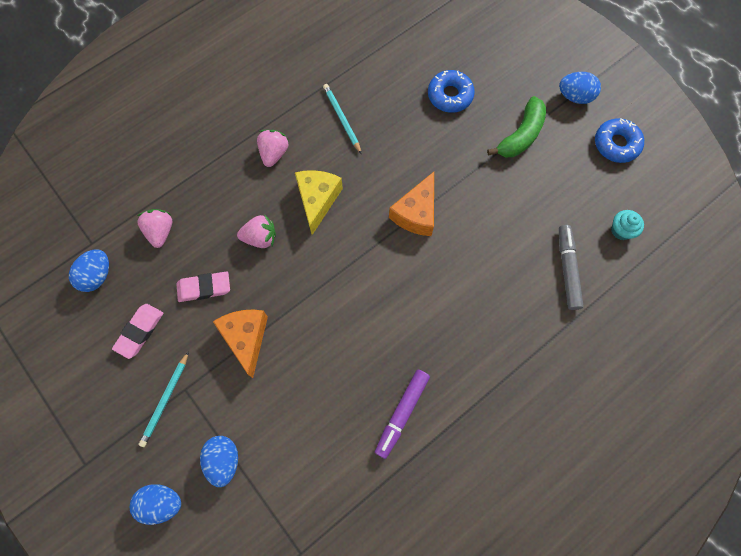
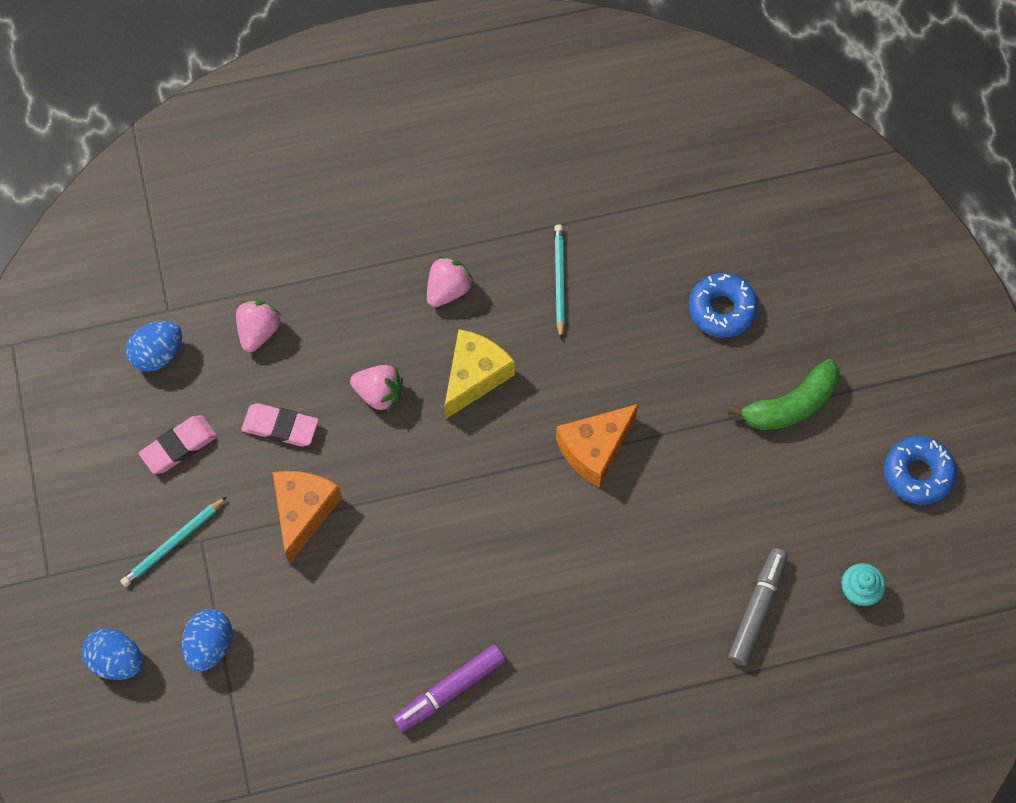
camera: 25 degrees right, 5 degrees down
(575, 96) = (896, 383): blue egg -> none

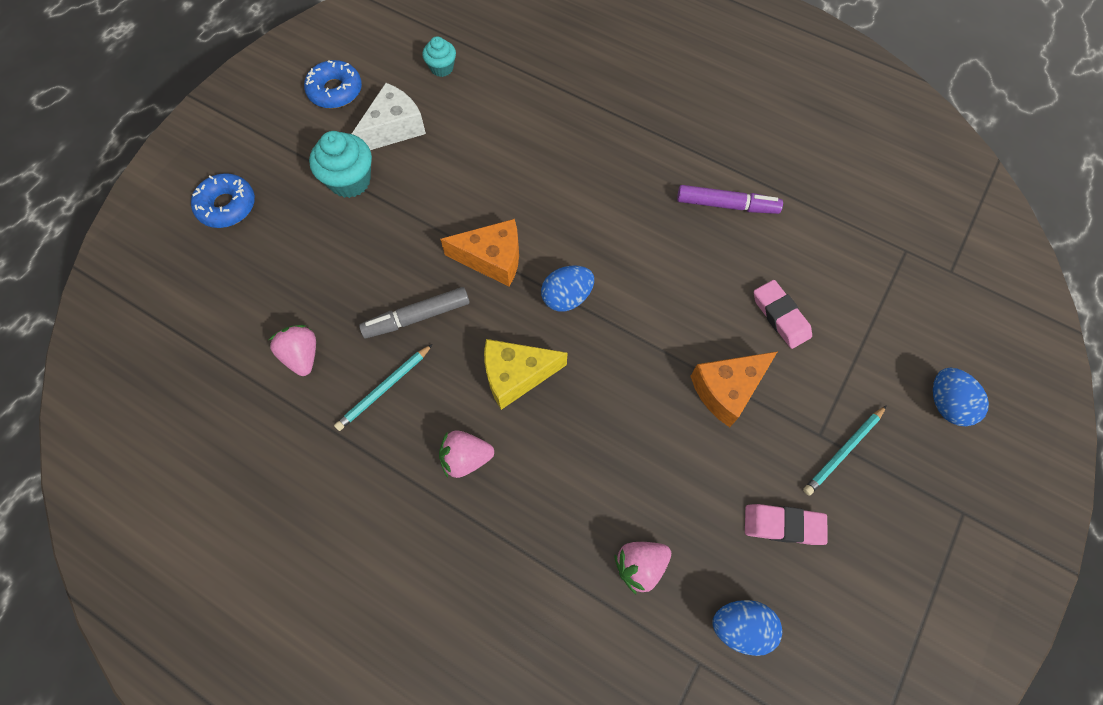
camera: 135 degrees left, 0 degrees up
(173, 543) = (843, 451): turquoise pencil -> turquoise pencil turned 135 degrees clockwise
(210, 645) = (868, 358): blue egg -> blue egg (567, 297)
(280, 427) = (690, 468): pink eraser -> pink eraser (780, 316)
(379, 394) = (594, 426): pink strawberry -> pink strawberry (302, 355)
(721, 309) = (311, 270): blue donut -> blue donut (227, 206)
(757, 609) = (505, 103): grey marker -> grey marker (417, 317)
(791, 405) = (350, 181): green banana -> turquoise cupcake
(819, 487) = (394, 128): none -> white cheese

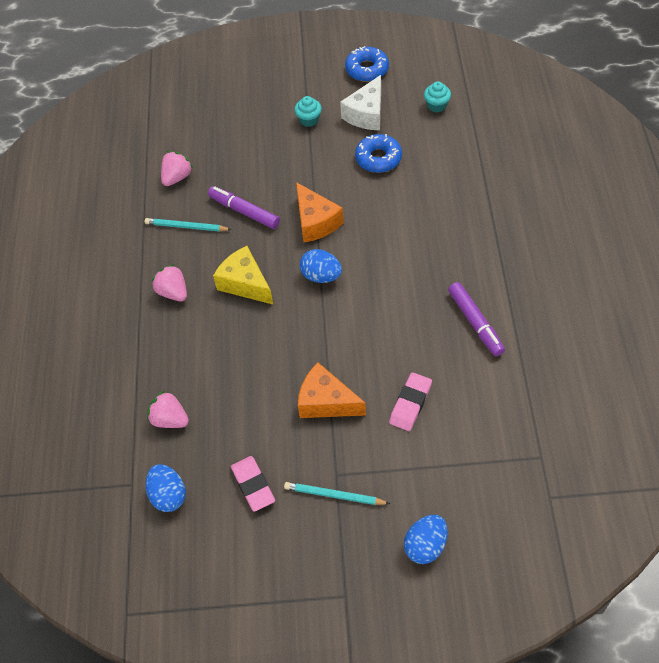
camera: 60 degrees right, 10 degrees down
(227, 206) = (242, 80): blue donut -> blue donut (378, 158)
(350, 181) = (309, 120): turquoise cupcake -> turquoise cupcake, size x0.60
(394, 128) = (366, 114): white cheese -> white cheese turned 105 degrees clockwise
(417, 317) = (244, 211): grey marker -> purple marker

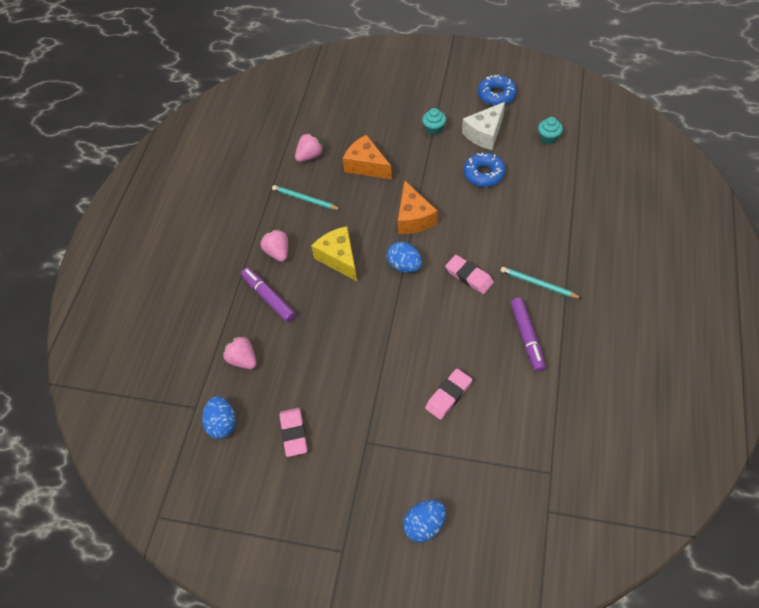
camera: 15 degrees right, 0 degrees up
(244, 211) = (356, 196): purple marker -> purple marker (268, 298)
(326, 402) = (376, 376): orange cheese -> orange cheese (366, 165)
(334, 495) = (359, 460): turquoise pencil -> turquoise pencil (538, 284)
(395, 272) = (469, 276): none -> pink eraser

